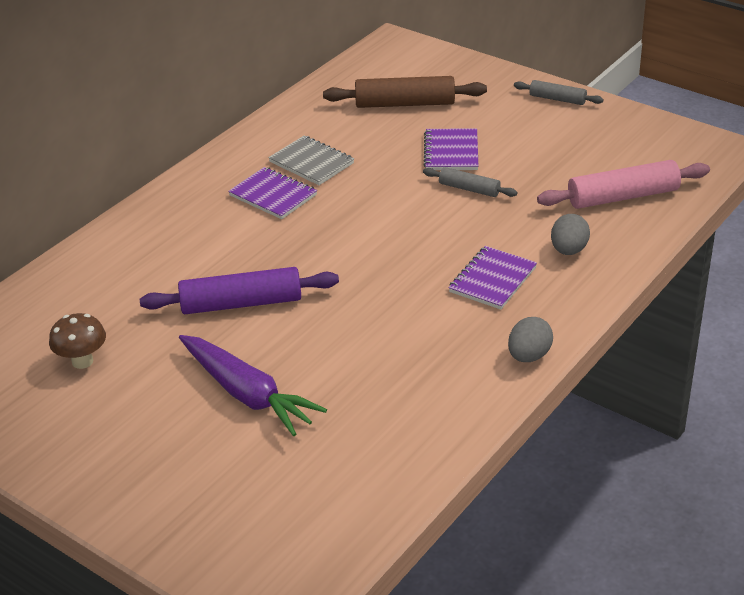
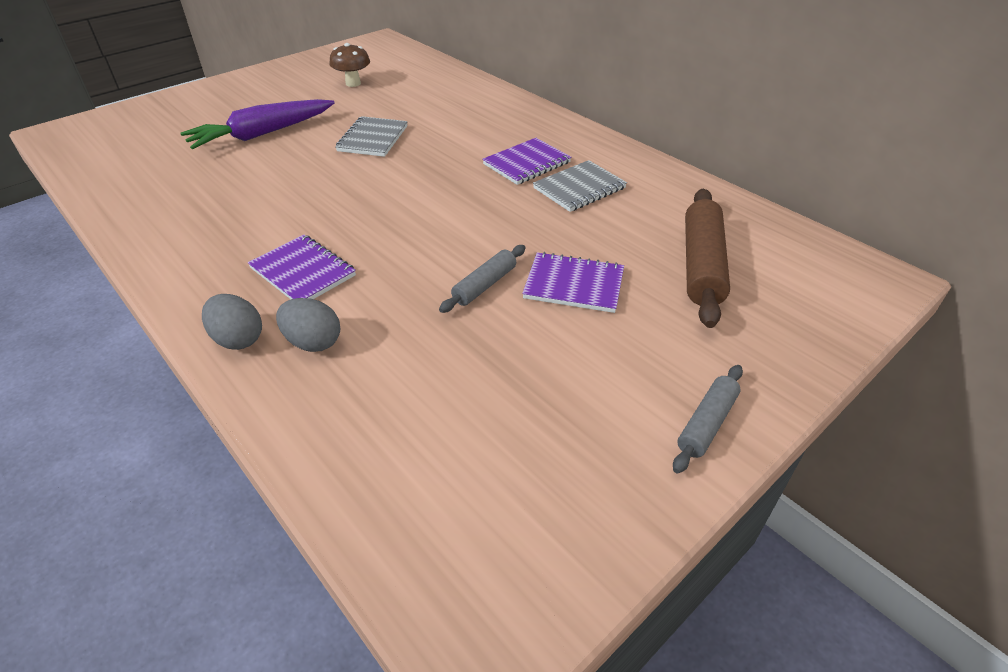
camera: 100 degrees right, 5 degrees up
(241, 303) = (373, 139): purple rolling pin -> grey notebook
(529, 356) = (168, 273): grey egg -> grey egg (238, 339)
(623, 196) = (399, 430): pink rolling pin -> none

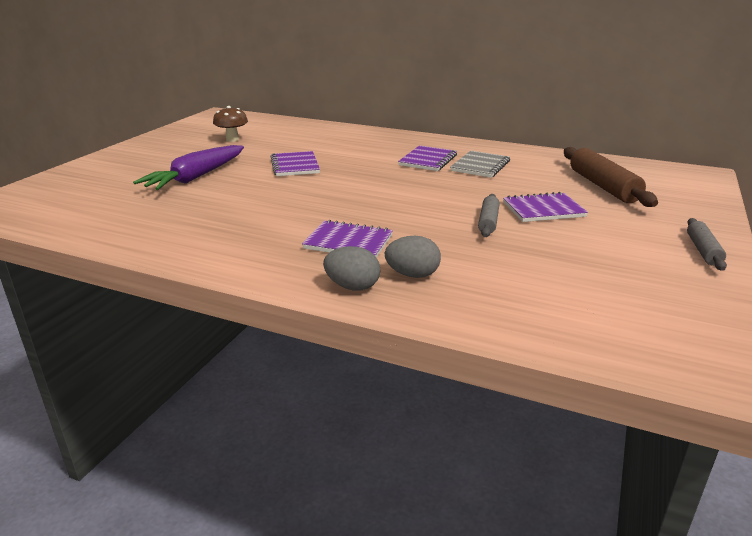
camera: 25 degrees left, 15 degrees down
(373, 139) = (295, 166): grey notebook -> purple notebook

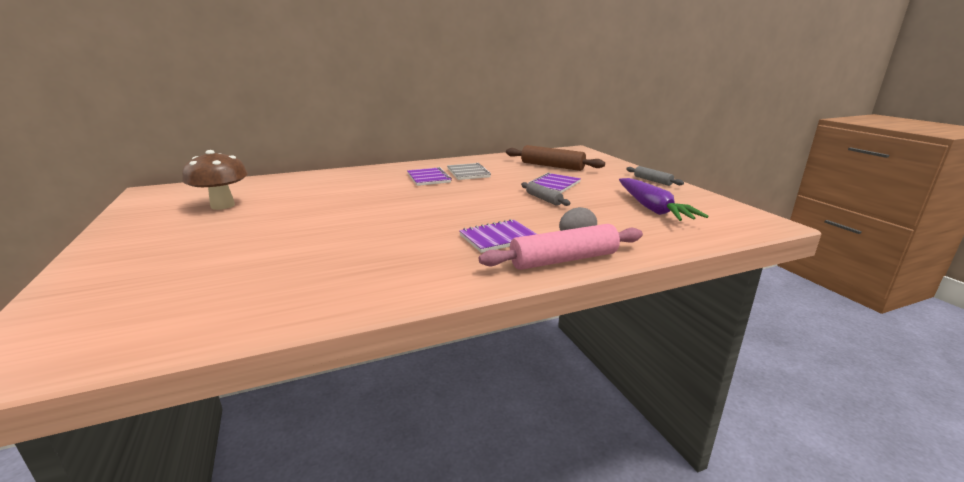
camera: 45 degrees left, 5 degrees down
(196, 177) = (259, 242): purple carrot -> purple carrot (652, 208)
(232, 139) = (223, 206): brown mushroom -> brown mushroom, size x1.54
(295, 166) = (336, 207): purple notebook -> none
(352, 287) = (564, 259): grey egg -> pink rolling pin

